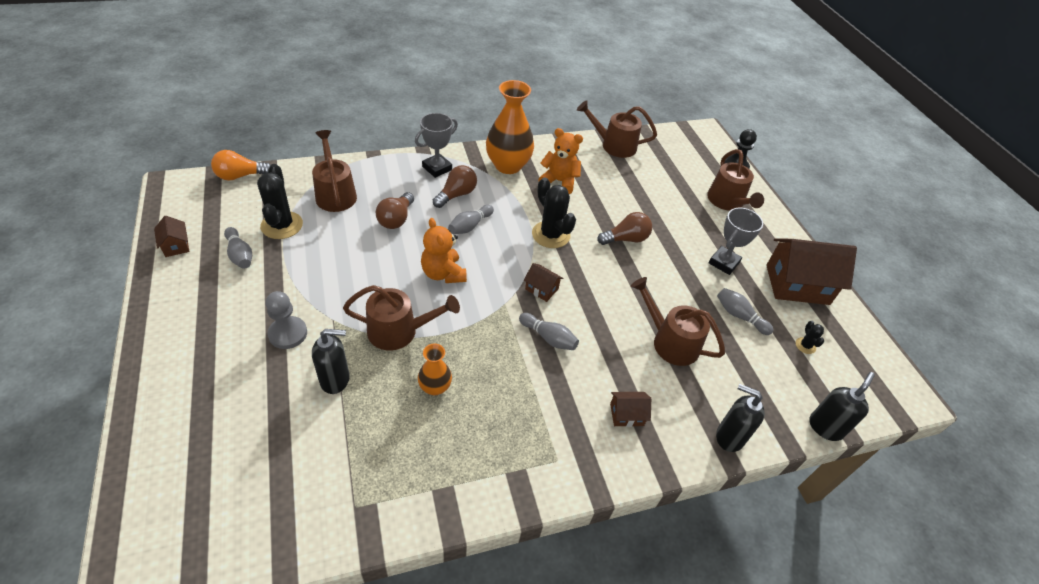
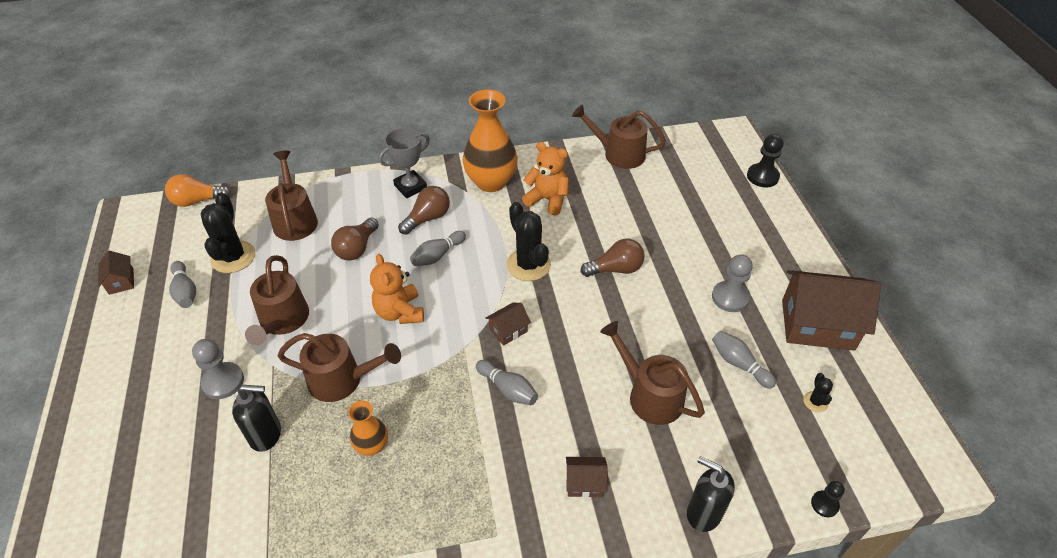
camera: 10 degrees right, 0 degrees up
(541, 289) = (508, 330): brown house -> brown house turned 75 degrees counterclockwise
(724, 263) = (730, 298): grey trophy -> grey pawn
(727, 202) = (746, 222): brown watering can -> brown watering can (282, 321)
(825, 427) = (824, 504): black soap dispenser -> black pawn

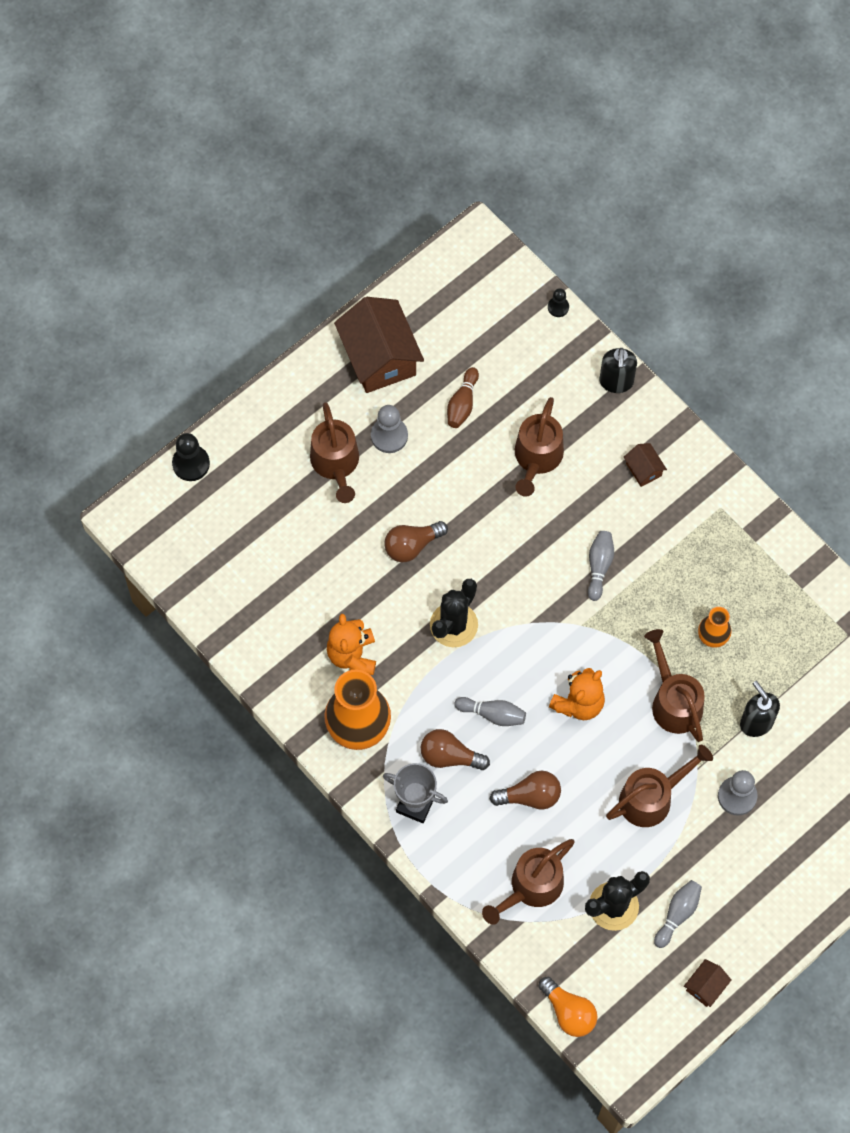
camera: 120 degrees left, 20 degrees up
(508, 330) = (540, 599): brown house -> none
(615, 269) = (412, 545): brown light bulb -> brown light bulb turned 75 degrees counterclockwise
(618, 154) = (234, 621): brown watering can -> brown watering can (336, 464)
(739, 364) = (462, 404): grey bowling pin -> brown bowling pin
(815, 402) = (467, 337): black cactus -> none

